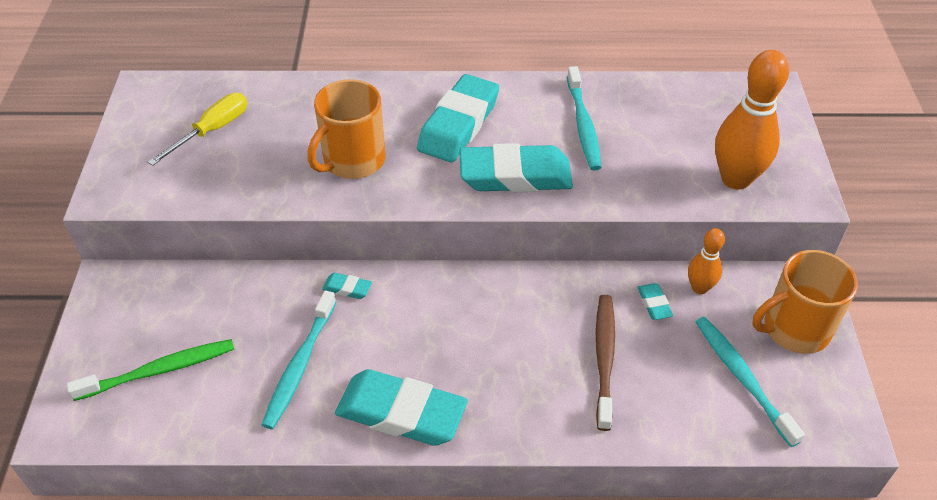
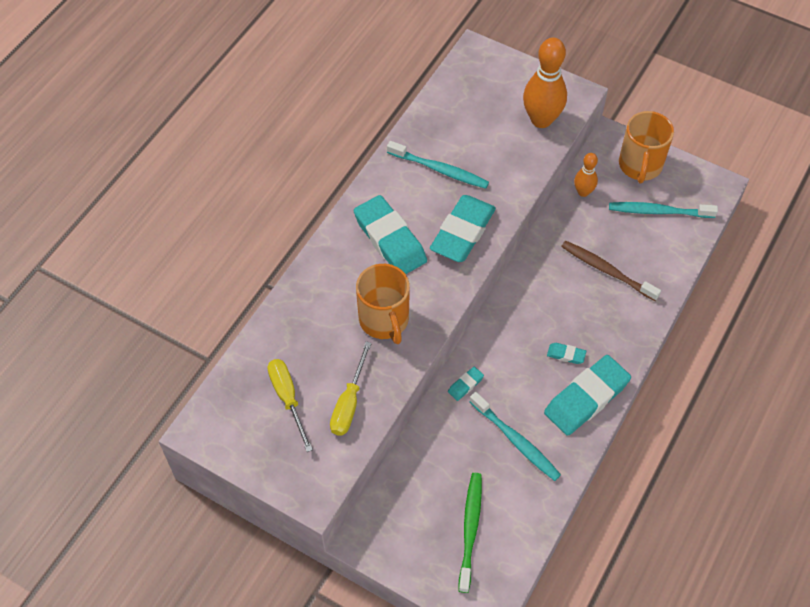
camera: 60 degrees left, 10 degrees up
(232, 176) = (349, 403): none -> yellow screwdriver
(654, 304) = (581, 222): turquoise eraser -> turquoise eraser (566, 355)

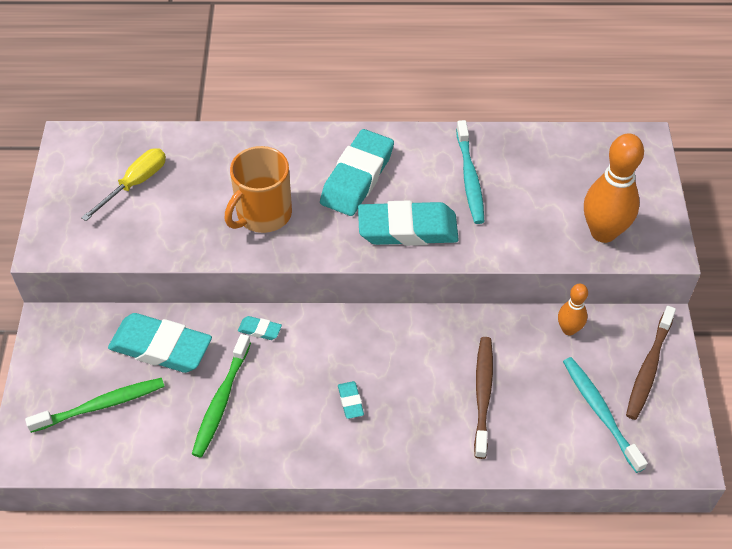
camera: 60 degrees right, 5 degrees down
(349, 403) = (156, 229): yellow screwdriver -> none
(515, 440) = (221, 400): turquoise toothbrush -> green toothbrush
(586, 398) = (309, 443): turquoise eraser -> turquoise eraser (161, 347)
(640, 165) = (649, 368): orange mug -> brown toothbrush

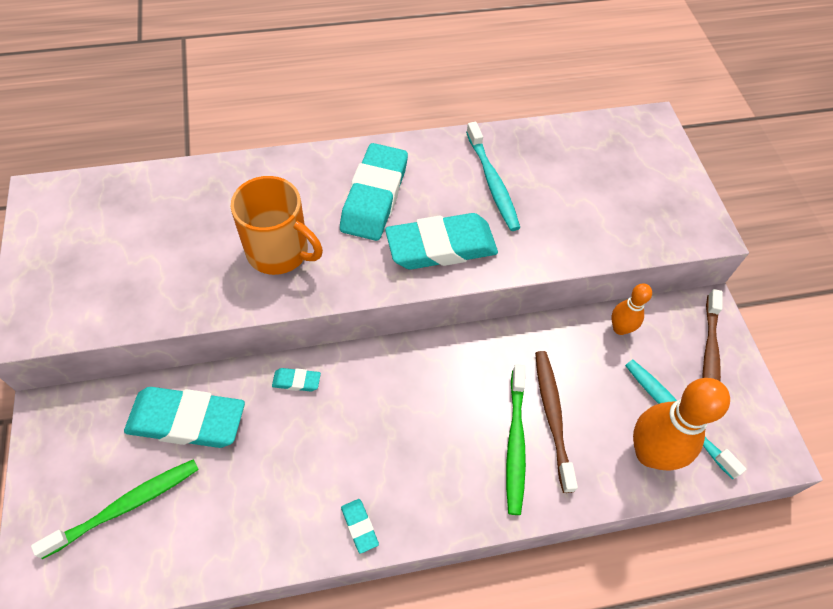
camera: 15 degrees left, 5 degrees up
(135, 184) = (126, 236): yellow screwdriver -> none
(221, 400) = (268, 474): green toothbrush -> green toothbrush (515, 442)
(263, 214) = (279, 251): orange mug -> orange mug turned 90 degrees counterclockwise
(350, 401) = (413, 450): turquoise eraser -> turquoise eraser (359, 526)
(603, 232) = (642, 222): orange bowling pin -> orange bowling pin (650, 453)

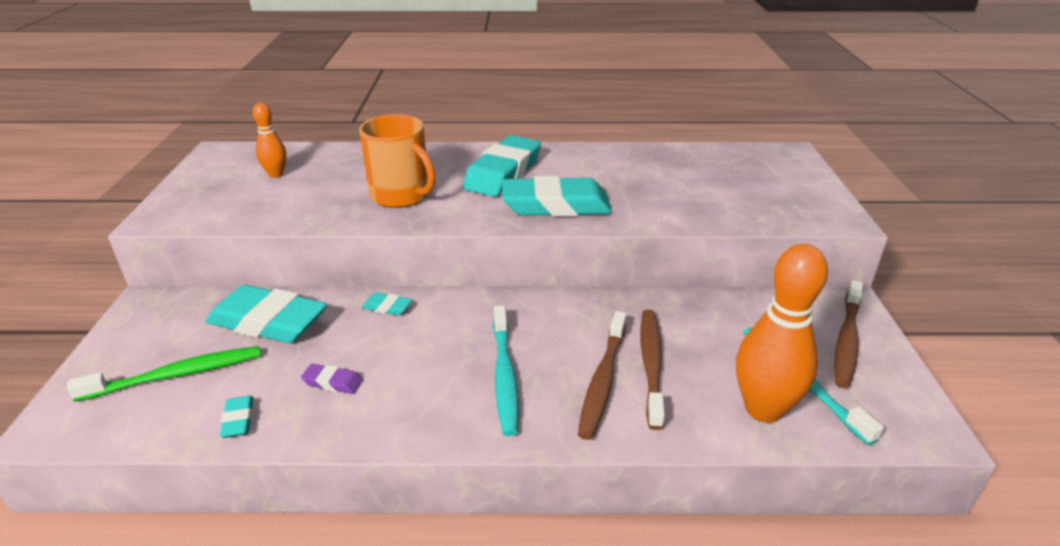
camera: 15 degrees right, 25 degrees down
(278, 488) = (332, 382): none -> purple eraser
(359, 526) = (405, 424): turquoise eraser -> turquoise eraser (238, 420)
(492, 182) = (619, 173): turquoise toothbrush -> turquoise toothbrush (504, 375)
(515, 442) = (603, 380): green toothbrush -> brown toothbrush
(620, 328) = (743, 307): orange bowling pin -> orange bowling pin (276, 174)

